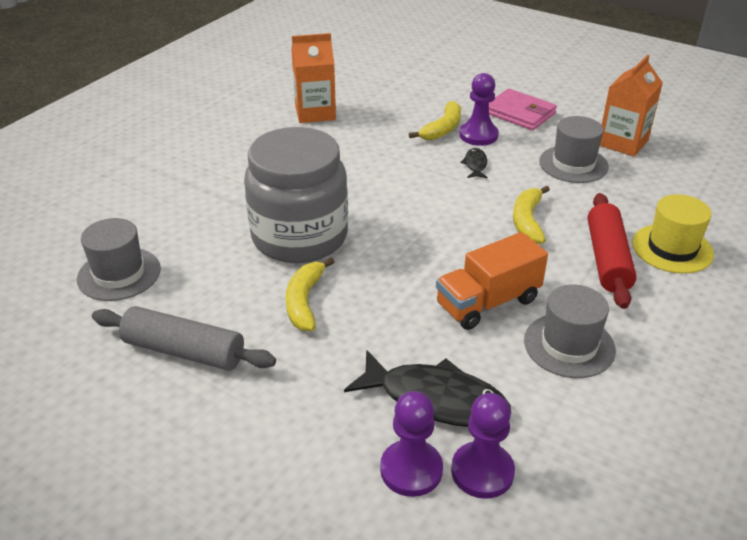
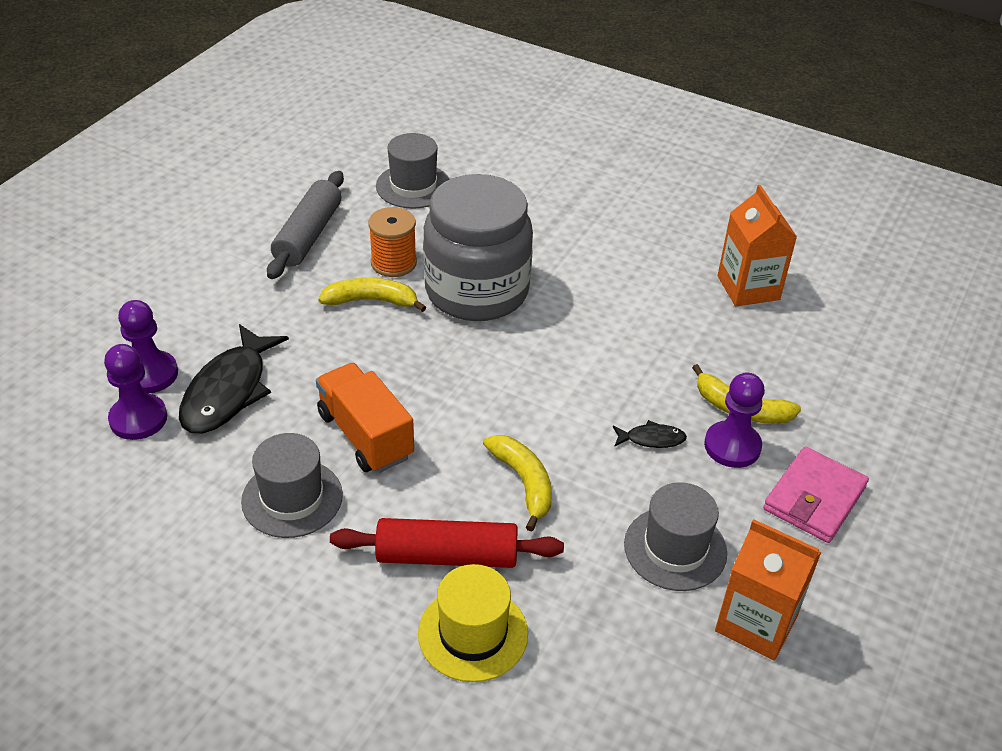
camera: 85 degrees right, 5 degrees up
(247, 287) = (393, 263): none -> orange spool
(527, 221) = (524, 483): yellow banana -> yellow banana turned 60 degrees clockwise

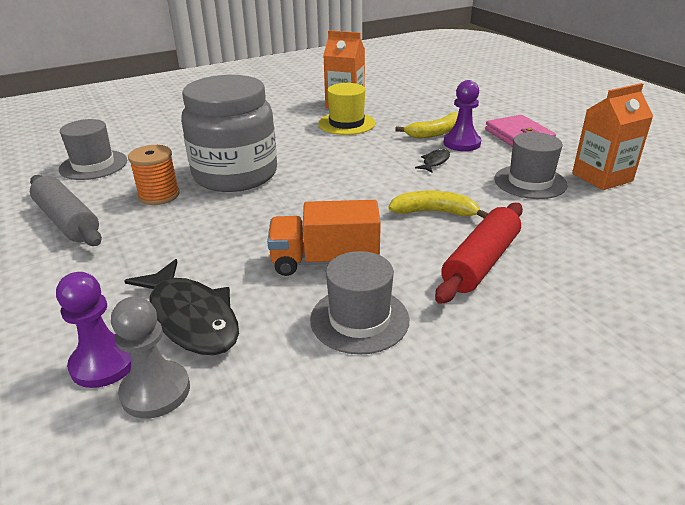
camera: 55 degrees left, 10 degrees down
(138, 419) = (155, 391): purple pawn -> grey pawn
(372, 301) = (185, 216): yellow banana -> none
(473, 633) = (563, 274): yellow hat -> yellow hat (346, 123)

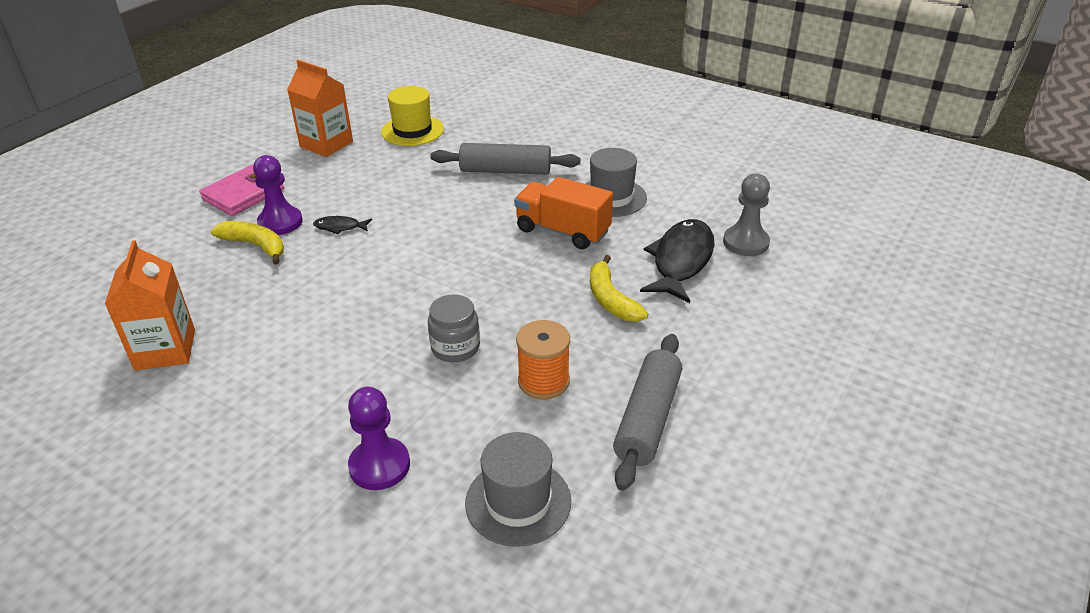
camera: 120 degrees left, 5 degrees up
(104, 363) = (754, 274): purple pawn -> purple pawn (379, 466)
(235, 175) = (455, 347): grey jar -> grey jar, size x0.45
(325, 261) = (562, 231): orange truck -> orange truck turned 150 degrees clockwise
(346, 123) = (250, 320): yellow hat -> yellow hat (412, 130)
(435, 212) = (446, 203): yellow banana -> yellow banana (611, 299)
(481, 262) = (505, 171): red rolling pin -> grey rolling pin
(530, 182) = (356, 172): grey hat -> none

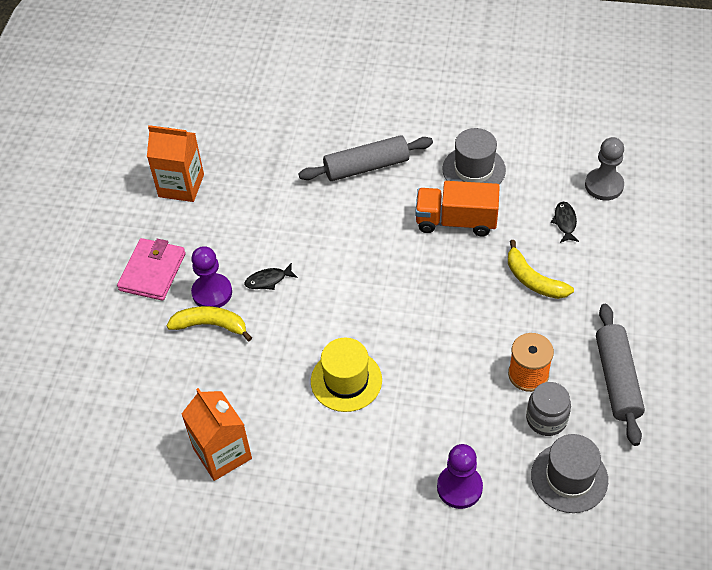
camera: 20 degrees left, 15 degrees up
(412, 130) = (249, 142): yellow hat -> yellow hat (346, 380)
(455, 347) = (446, 368): grey jar -> grey jar (546, 419)
(681, 261) = (565, 222): black fish -> black fish, size x0.46

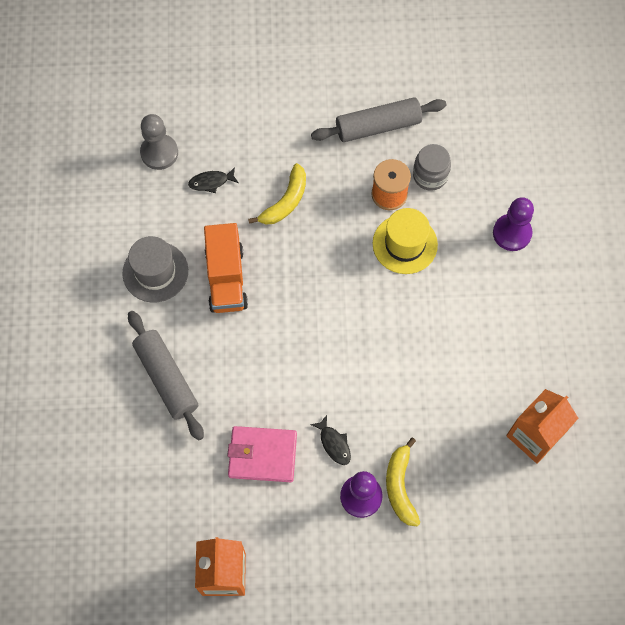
camera: 105 degrees left, 15 degrees up
(152, 272) = (347, 568): pink wallet -> pink wallet (262, 455)
(346, 380) = (432, 344): yellow hat -> yellow hat (405, 244)
(569, 477) = (480, 153): grey hat -> none

